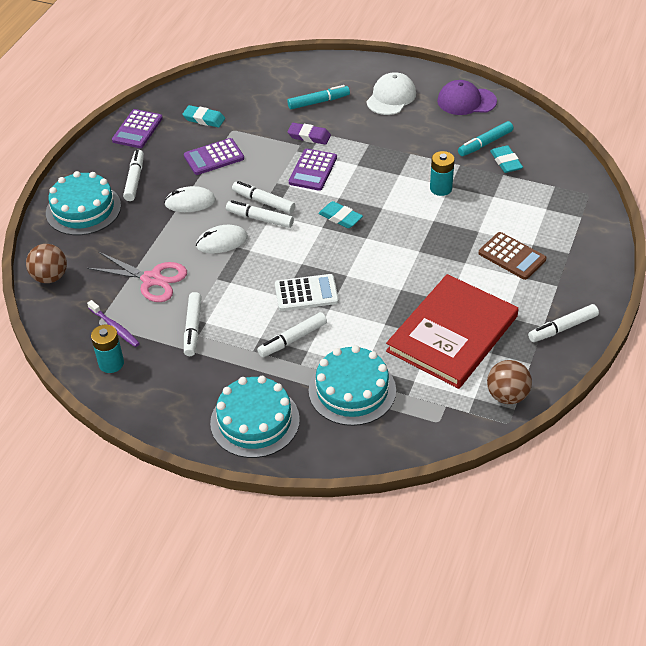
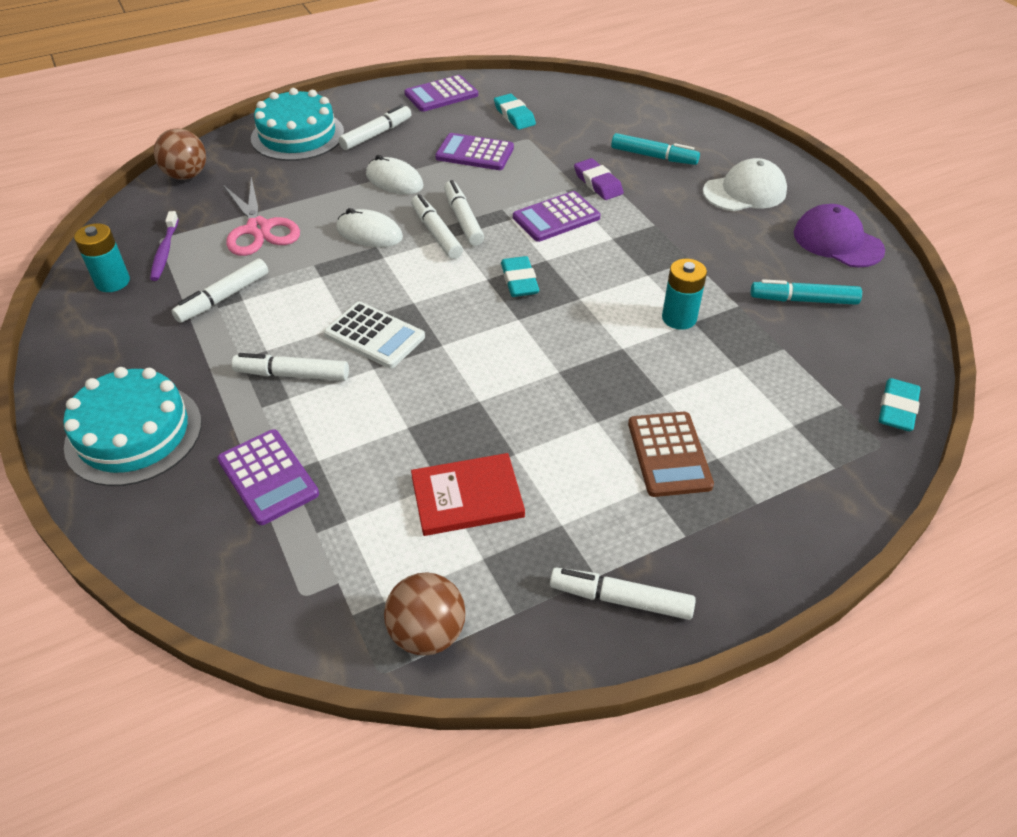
camera: 40 degrees right, 0 degrees up
(352, 390) = (268, 477): turquoise cake -> purple calculator
(452, 334) = (467, 497): red book -> red book, size x0.53
(506, 162) = (806, 336): turquoise eraser -> turquoise eraser (897, 409)

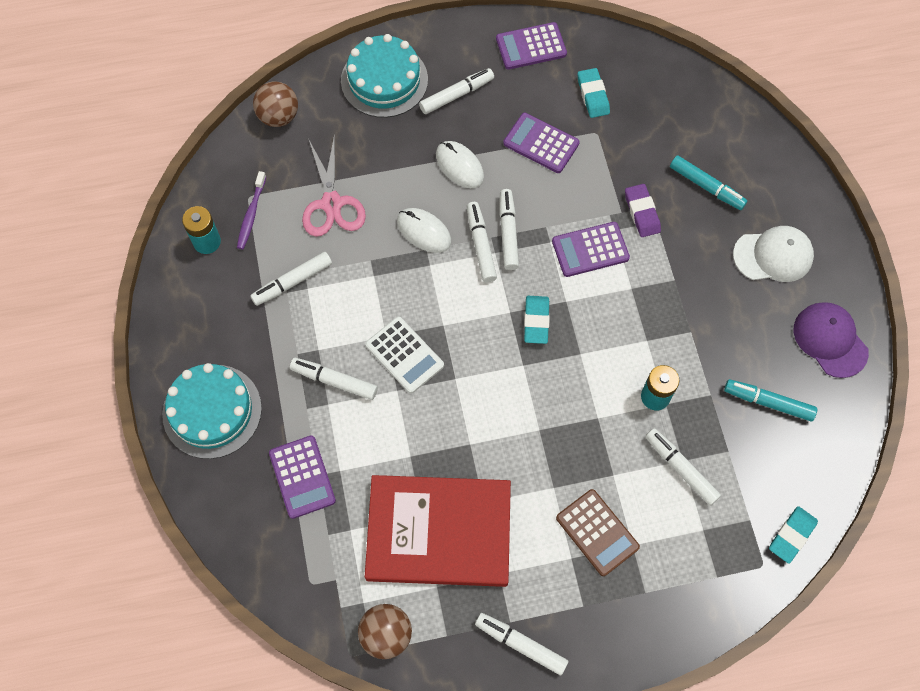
camera: 15 degrees right, 20 degrees up
(467, 497) = (439, 531): red book -> red book, size x1.89
(669, 454) = (597, 532): brown calculator -> brown calculator turned 45 degrees counterclockwise
(738, 374) = (681, 468): none -> white marker

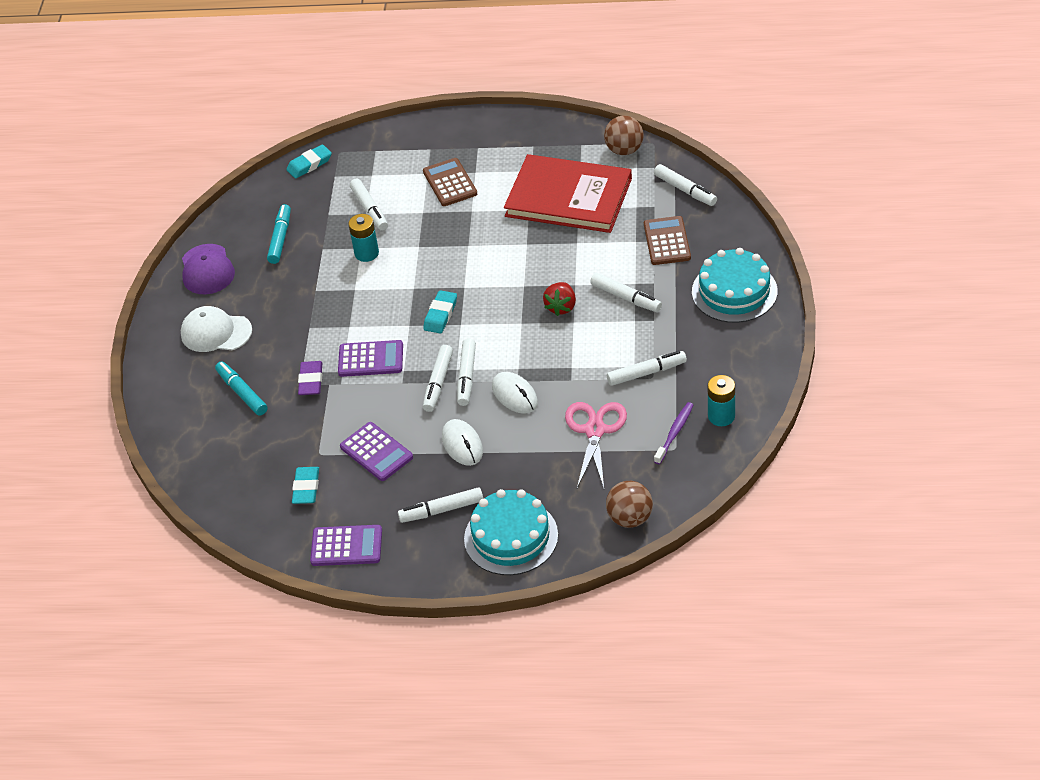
camera: 160 degrees left, 20 degrees down
(302, 477) = (667, 241): purple calculator -> brown calculator
(404, 355) = (561, 307): white calculator -> red strawberry
(521, 644) = (530, 134): white marker -> white marker (685, 190)
(768, 402) = (280, 238): turquoise marker -> turquoise marker turned 120 degrees counterclockwise

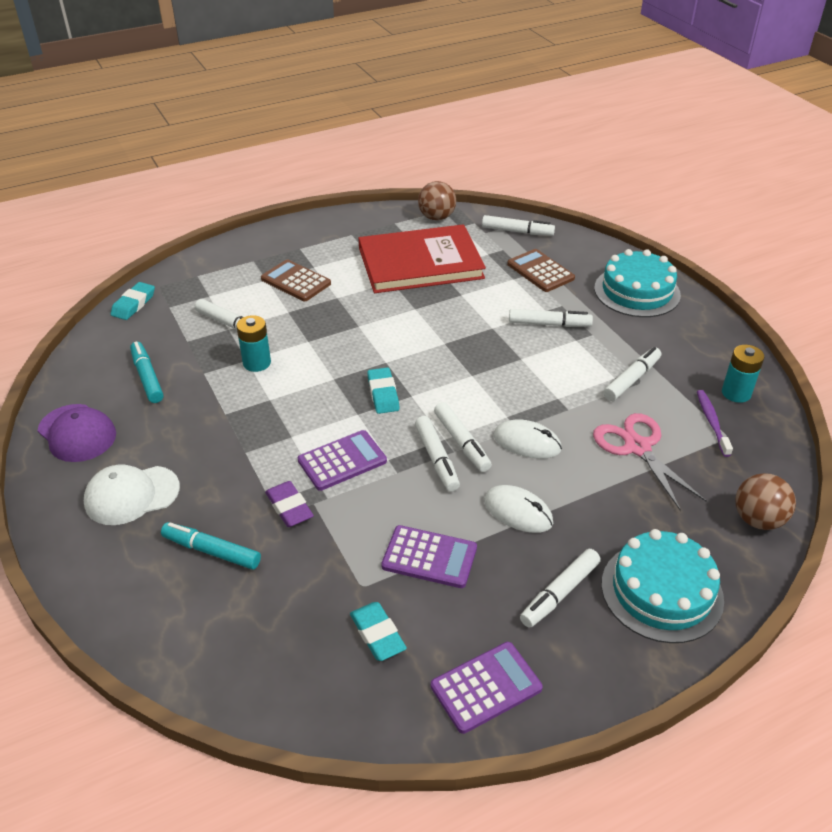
camera: 35 degrees left, 5 degrees down
(561, 307) = (497, 350): red strawberry -> none

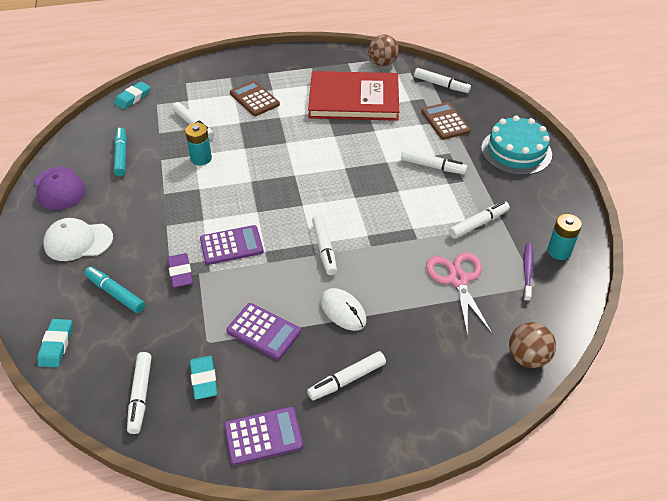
camera: 15 degrees right, 5 degrees up
(383, 394) = (282, 199): turquoise eraser -> turquoise eraser (56, 345)
(436, 459) = (300, 258): white marker -> white marker (140, 395)
(527, 442) = (373, 258): white mouse -> none
(661, 591) = (425, 396): turquoise cake -> none

